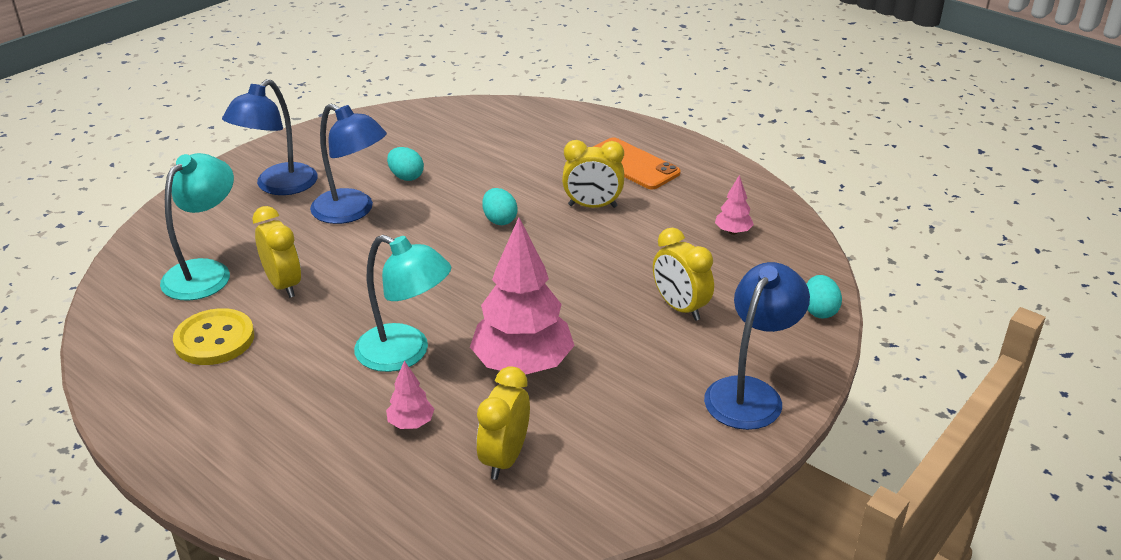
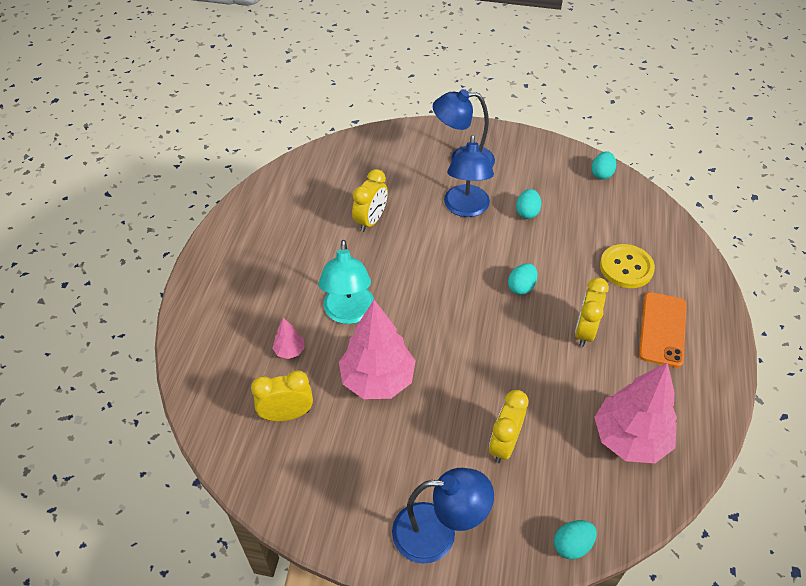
camera: 60 degrees right, 15 degrees up
(206, 272) = (357, 181): turquoise lamp -> none
(214, 339) = (303, 221): yellow button -> yellow button (626, 267)
(411, 115) = (601, 174): none -> turquoise egg
(592, 206) = (584, 331): yellow clock -> yellow clock turned 45 degrees clockwise
(733, 232) = (630, 439): pink tree -> pink tree, size x2.27

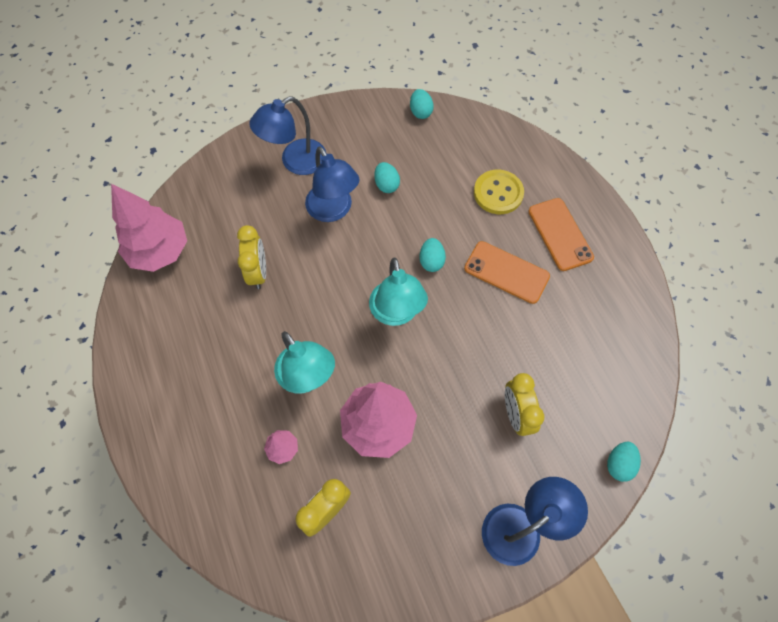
camera: 35 degrees left, 15 degrees up
(459, 308) = (396, 313): none -> turquoise lamp
(584, 331) = (506, 272): yellow clock -> orange phone
(630, 439) = (599, 346): pink tree -> pink tree (160, 251)

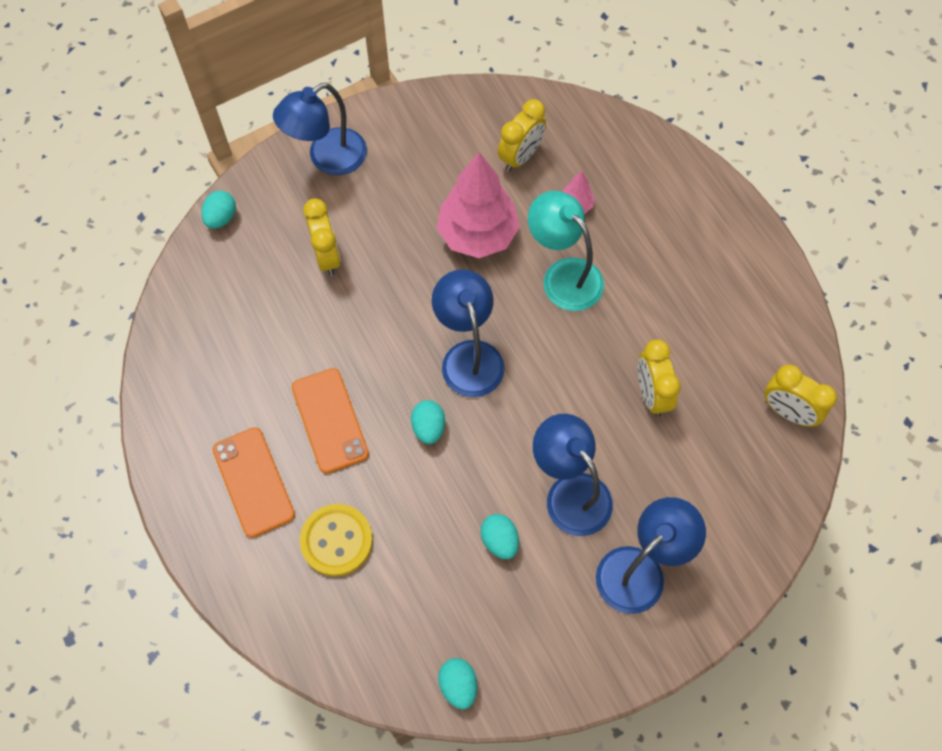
camera: 175 degrees right, 0 degrees up
(160, 251) = (787, 412): pink tree -> yellow clock
(396, 313) = (469, 356): turquoise lamp -> blue lamp
(506, 272) = (330, 420): orange phone -> orange phone turned 45 degrees clockwise

